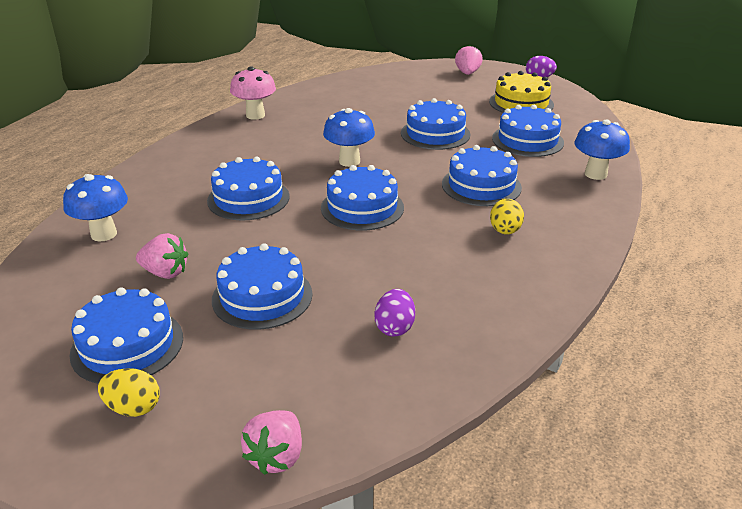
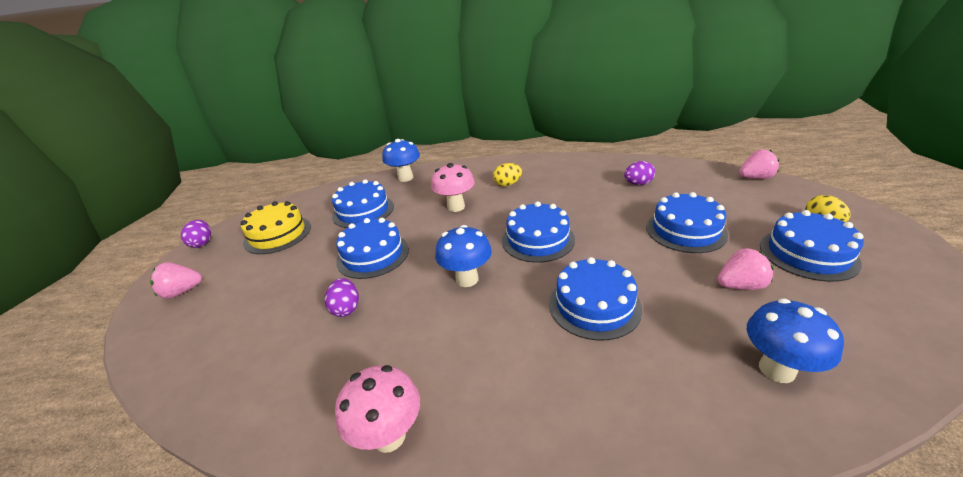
camera: 115 degrees left, 0 degrees up
(165, 273) = (740, 285): pink strawberry -> pink strawberry turned 90 degrees clockwise
(375, 117) = (346, 308): none -> purple egg
(481, 186) = (456, 207): blue cake -> pink mushroom

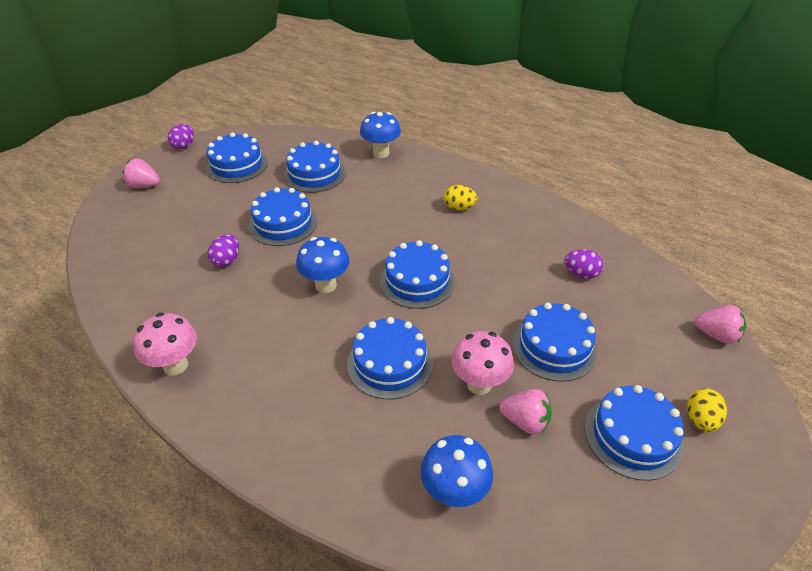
camera: 30 degrees right, 10 degrees up
(277, 234) = (237, 165): yellow cake -> blue cake
(456, 207) = (389, 209): pink mushroom -> pink mushroom (479, 384)

